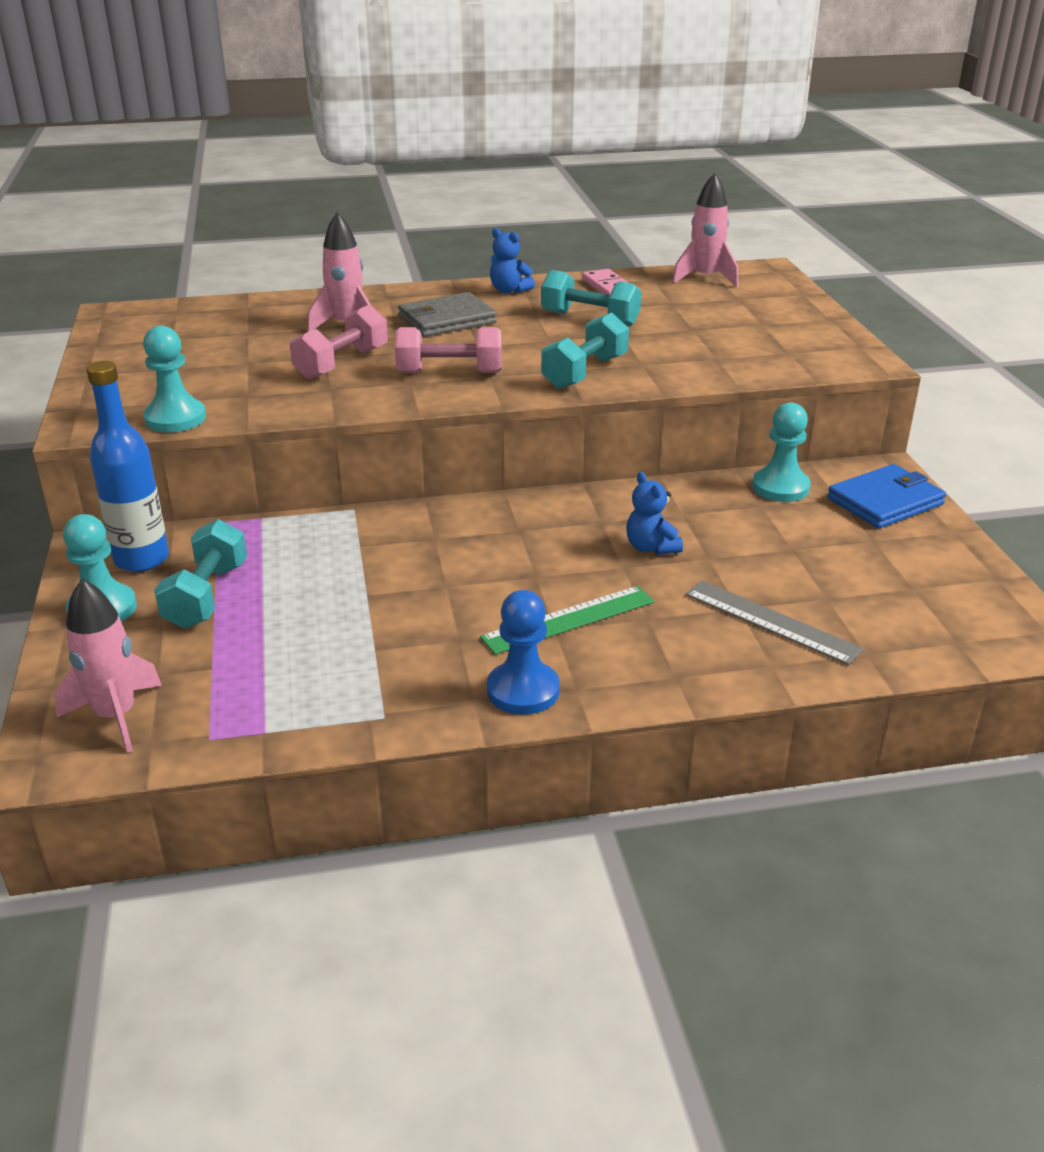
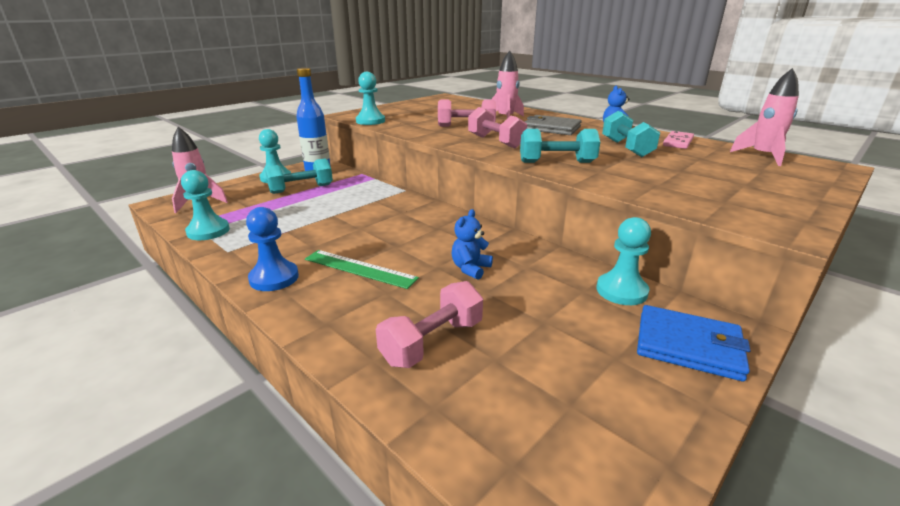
camera: 55 degrees right, 5 degrees down
(277, 724) = (208, 231): none -> turquoise pawn
(771, 621) = (432, 342): grey ruler -> pink dumbbell

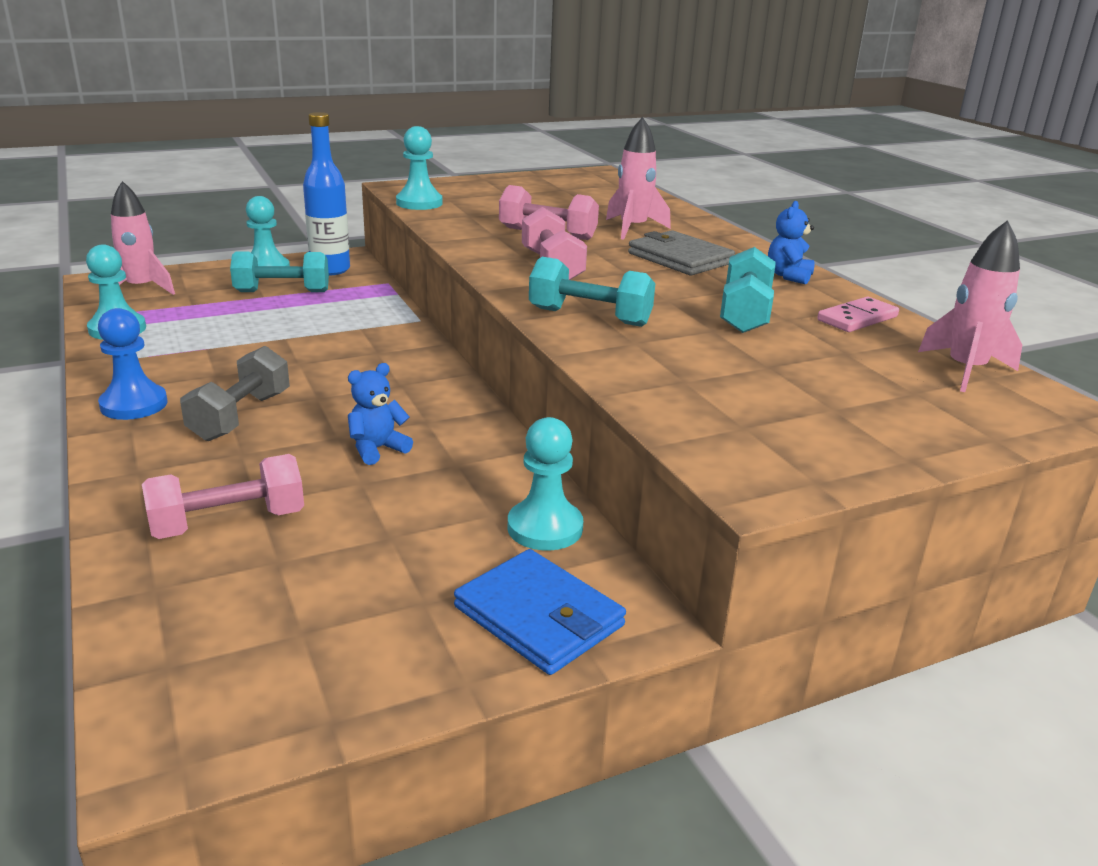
camera: 20 degrees right, 0 degrees up
(359, 269) = (240, 416): green ruler -> grey dumbbell

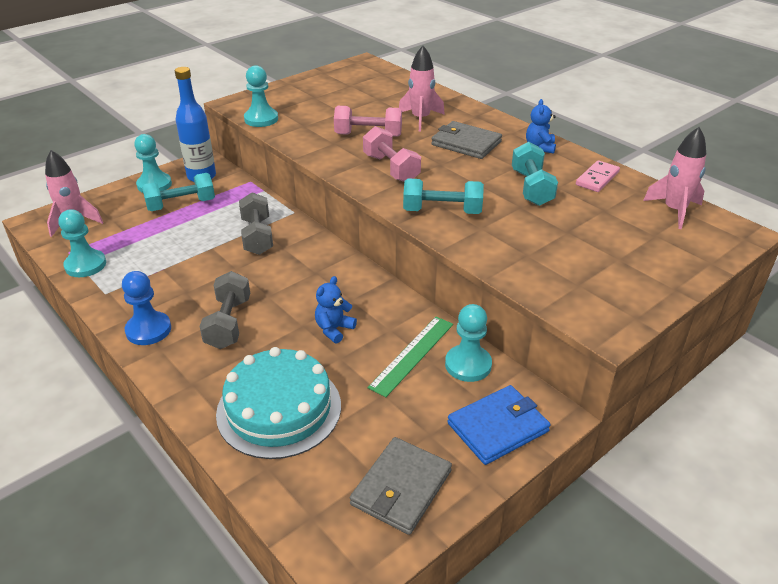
camera: 15 degrees left, 10 degrees up
(228, 523) = (279, 409): pink dumbbell -> turquoise cake
(329, 661) = (401, 488): none -> grey wallet
(352, 336) = (257, 236): none -> grey dumbbell
(468, 499) = (412, 355): none -> green ruler
(539, 616) = (498, 427): blue wallet -> blue wallet turned 60 degrees counterclockwise

